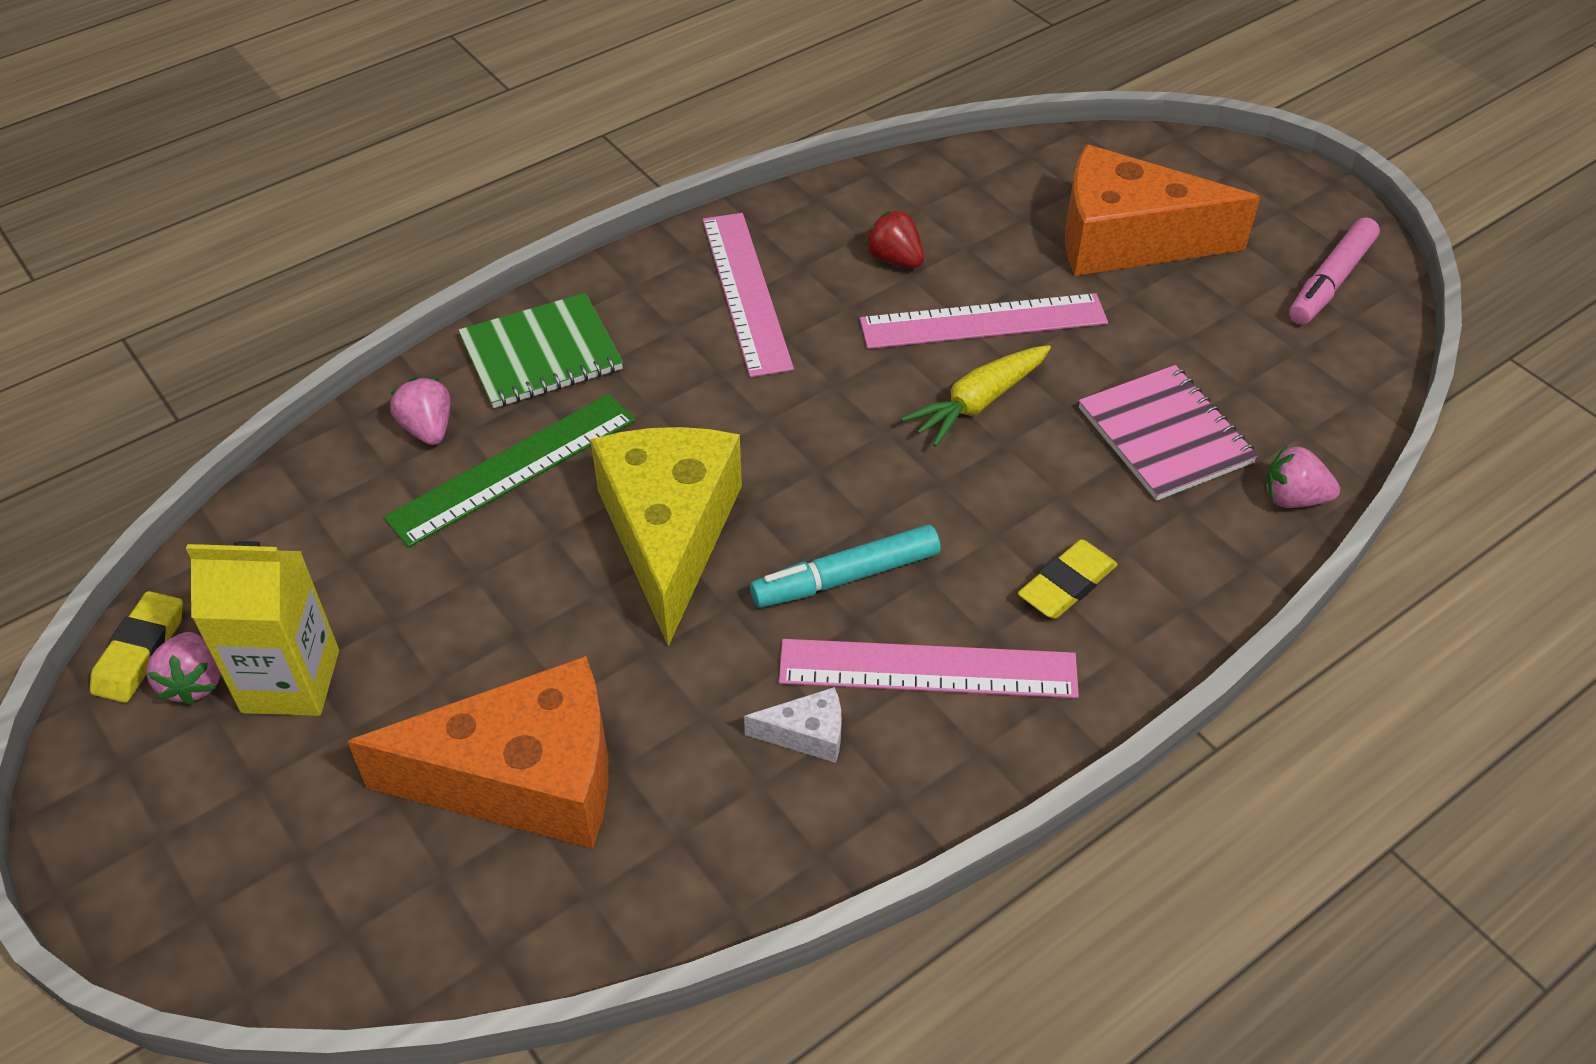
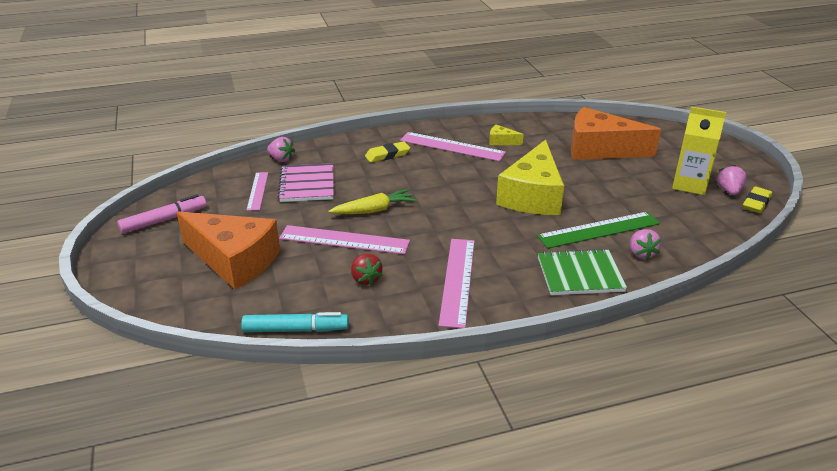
camera: 160 degrees left, 15 degrees down
(807, 734) = (501, 141): white cheese -> yellow cheese
(847, 577) = (467, 171): turquoise marker -> turquoise marker (295, 329)
(1245, 392) = (257, 191): none -> pink ruler

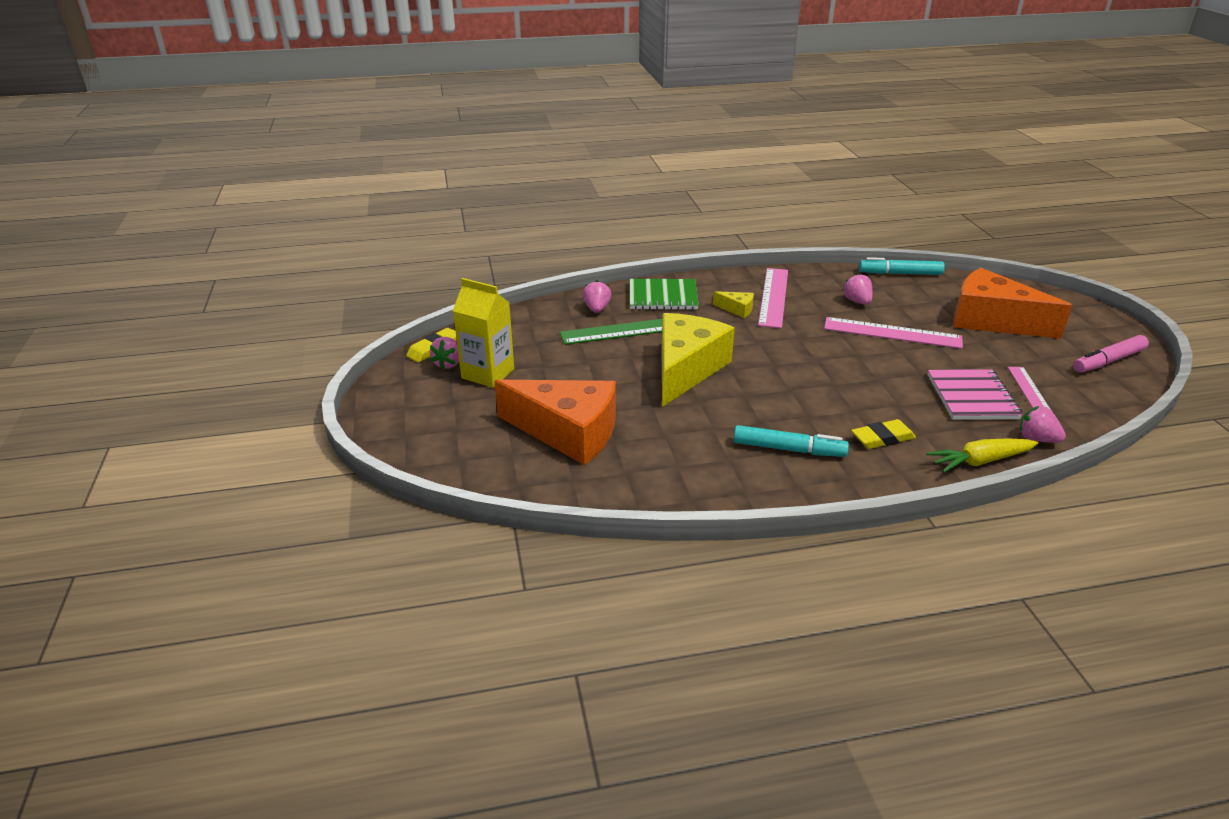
camera: 175 degrees left, 0 degrees up
(365, 279) = (857, 301): red strawberry -> pink strawberry
(374, 210) = (872, 361): yellow carrot -> yellow carrot (980, 461)
(452, 146) = (788, 449): pink ruler -> turquoise marker
(501, 141) = (711, 455): yellow cheese -> yellow cheese (737, 309)

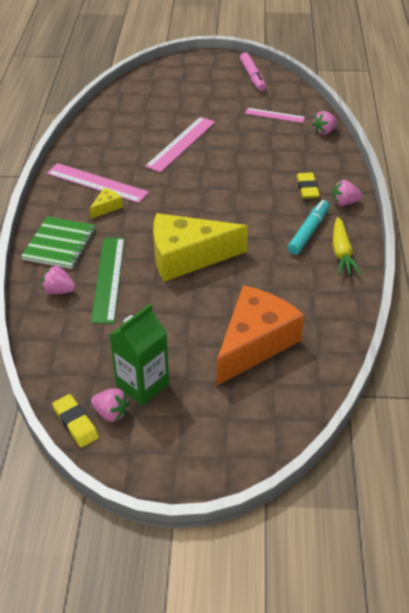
camera: 75 degrees left, 10 degrees up
(488, 374) = (142, 385): yellow carton -> green carton
(686, 369) = (187, 257): yellow cheese -> yellow cheese turned 45 degrees counterclockwise
(857, 301) = (127, 145): pink strawberry -> pink strawberry (344, 202)
(900, 273) = (97, 112): turquoise marker -> none
(972, 397) = (273, 138): pink notebook -> none
(980, 461) = (341, 159): yellow carrot -> yellow carrot (341, 252)
(992, 320) = (185, 98): orange cheese -> none

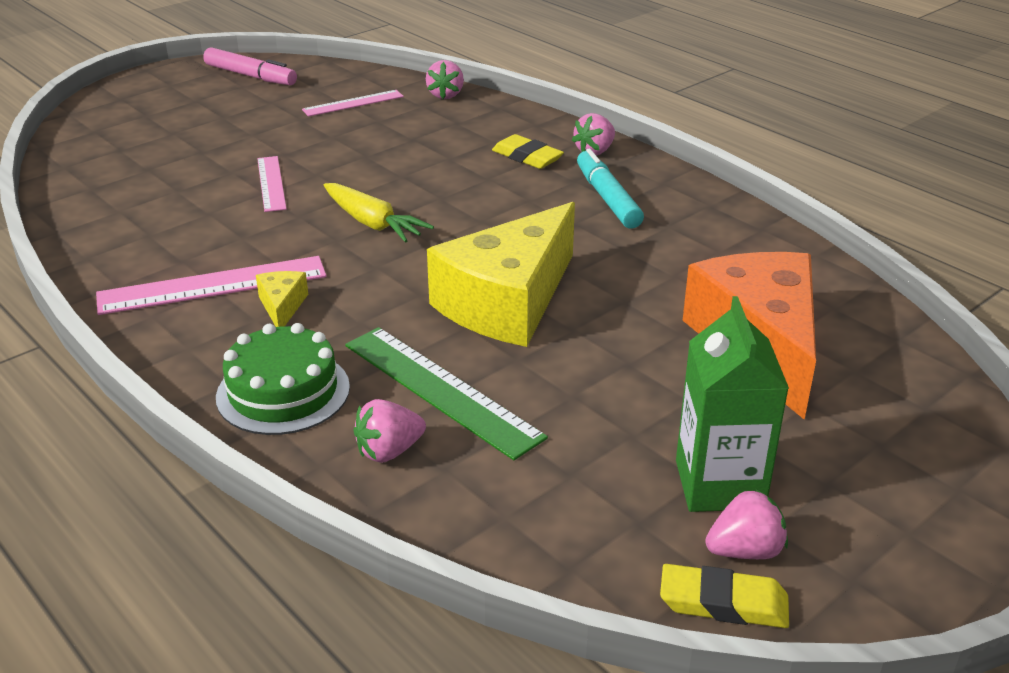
camera: 45 degrees left, 10 degrees down
(59, 244) = (283, 392): green notebook -> green cake
(181, 144) = (271, 183): pink ruler -> pink ruler, size x0.61
(341, 252) = (680, 199): yellow carrot -> yellow carrot (372, 223)

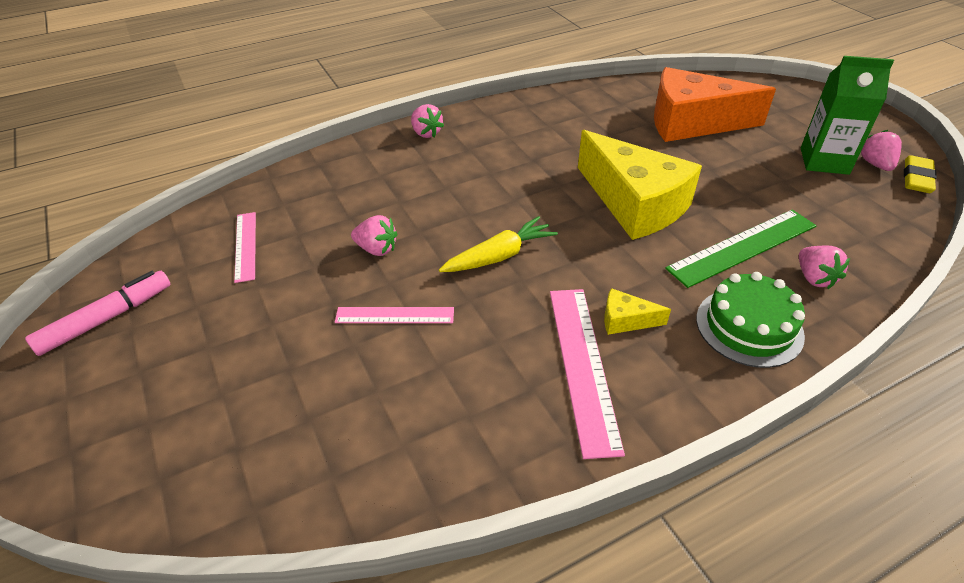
camera: 75 degrees left, 10 degrees up
(446, 95) = (271, 188): pink strawberry -> pink strawberry (376, 249)
(527, 157) = (419, 163): yellow eraser -> none
(607, 199) = (502, 140): turquoise marker -> none

